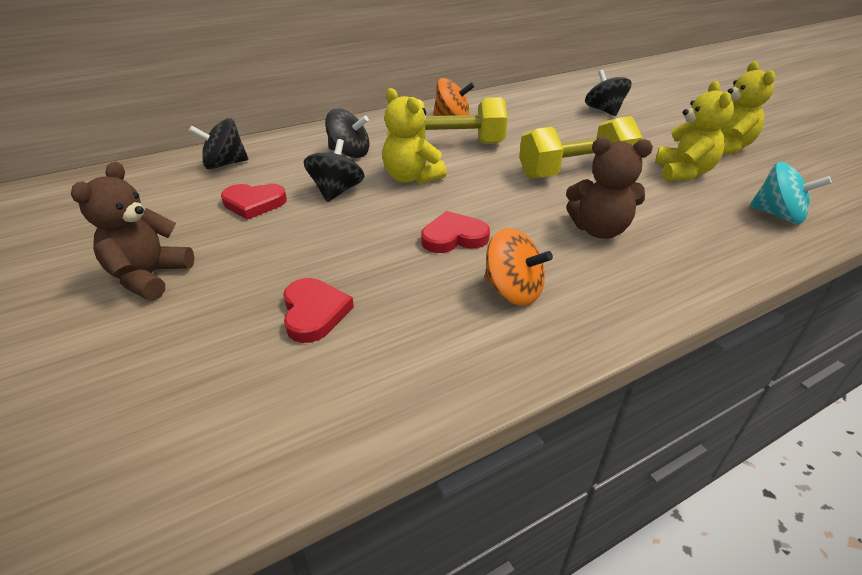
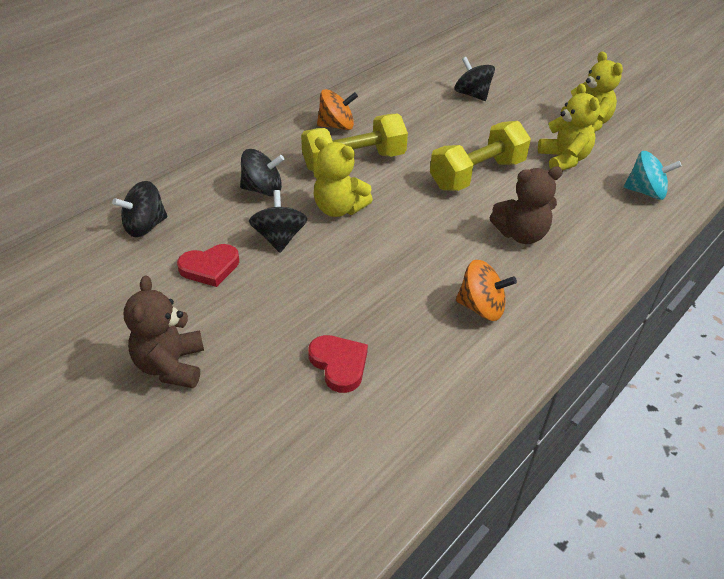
camera: 20 degrees left, 5 degrees up
(454, 237) = (410, 266): red heart -> none

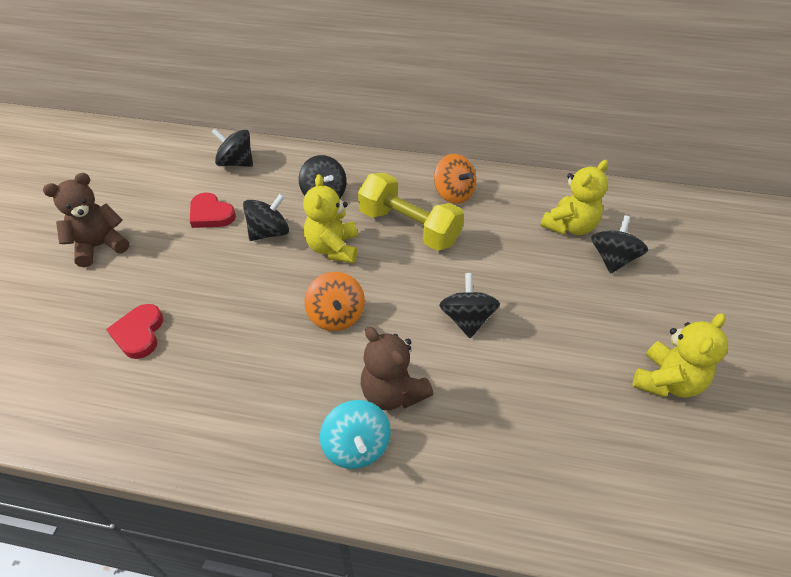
camera: 60 degrees right, 5 degrees up
(339, 364) = (139, 333): red heart -> red heart turned 150 degrees clockwise
(477, 174) = (467, 319): yellow dumbbell -> black spinning top
(481, 307) = (258, 401): orange spinning top -> orange spinning top (336, 316)
(564, 159) = (566, 383): yellow teddy bear -> yellow teddy bear (569, 226)
(645, 192) = (575, 491): turquoise spinning top -> turquoise spinning top (356, 446)

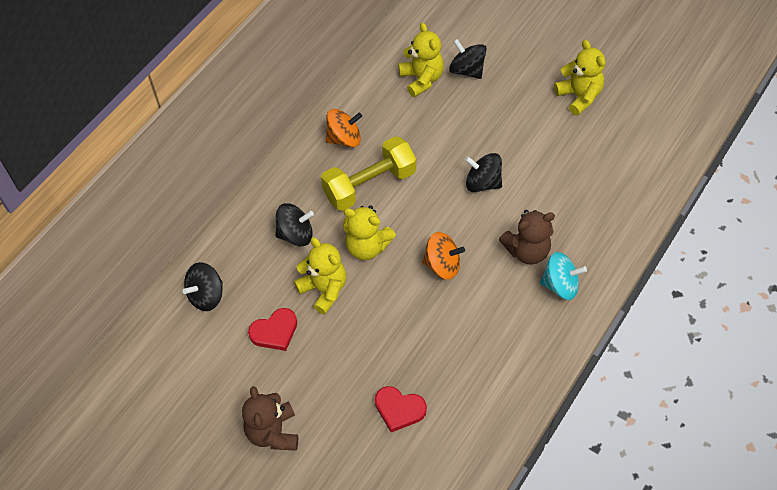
camera: 65 degrees left, 10 degrees up
(269, 232) = (324, 289): black spinning top -> yellow teddy bear

